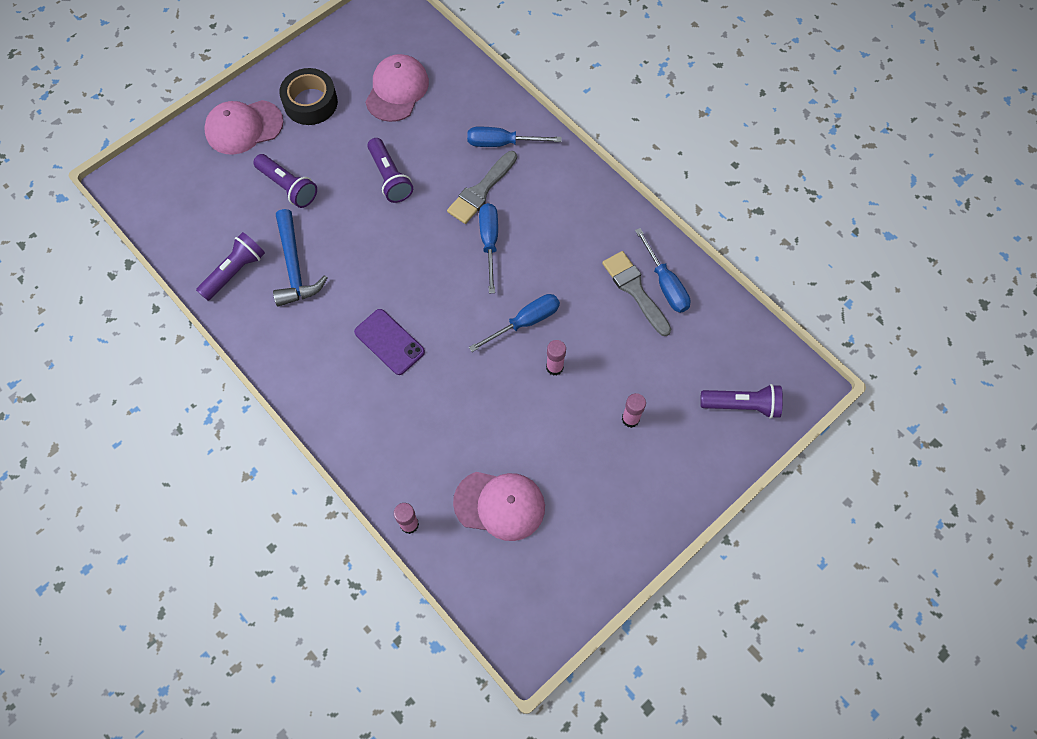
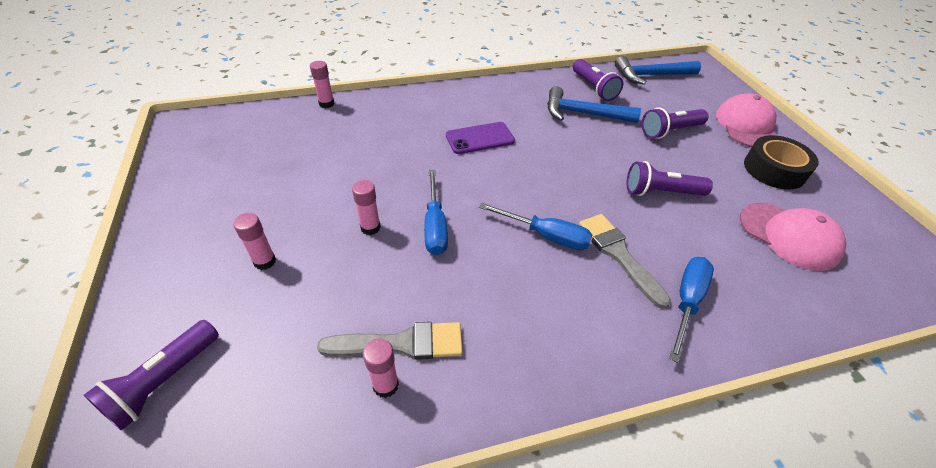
camera: 115 degrees right, 20 degrees down
(176, 223) = (651, 75): none -> blue hammer
(500, 505) = (289, 147): pink cap -> none
(665, 283) = (385, 385): blue screwdriver -> pink glue stick

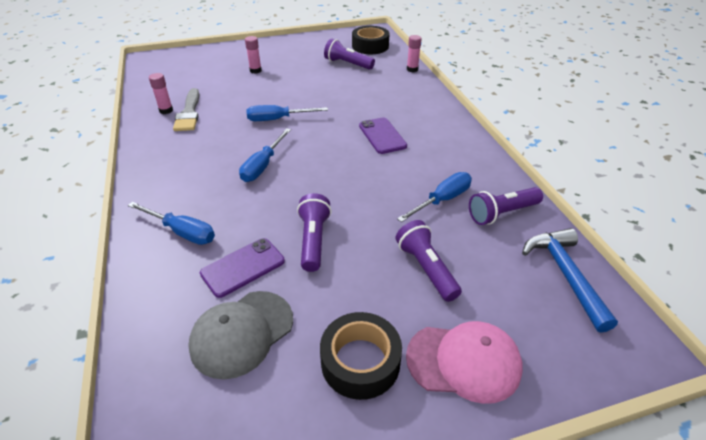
camera: 90 degrees right, 5 degrees down
(164, 381) = (190, 60): purple flashlight -> purple flashlight (347, 64)
(236, 131) = (370, 46): none -> black tape
(370, 227) = (278, 97): pink glue stick -> none
(583, 114) = (442, 200): blue hammer -> blue screwdriver
(619, 255) = (237, 201): grey brush -> none
(716, 241) = (243, 267): none -> purple phone
(789, 236) = (242, 333): pink cap -> grey cap

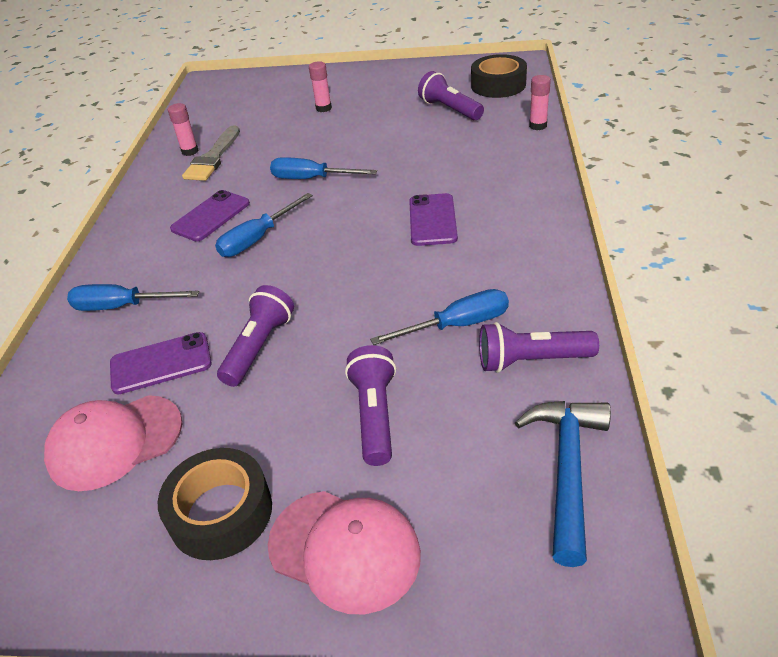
camera: 25 degrees right, 0 degrees up
(182, 232) = (122, 306): blue screwdriver -> blue screwdriver turned 135 degrees clockwise
(214, 155) = (210, 216): none -> purple phone
(242, 333) = (114, 442): grey cap -> pink cap

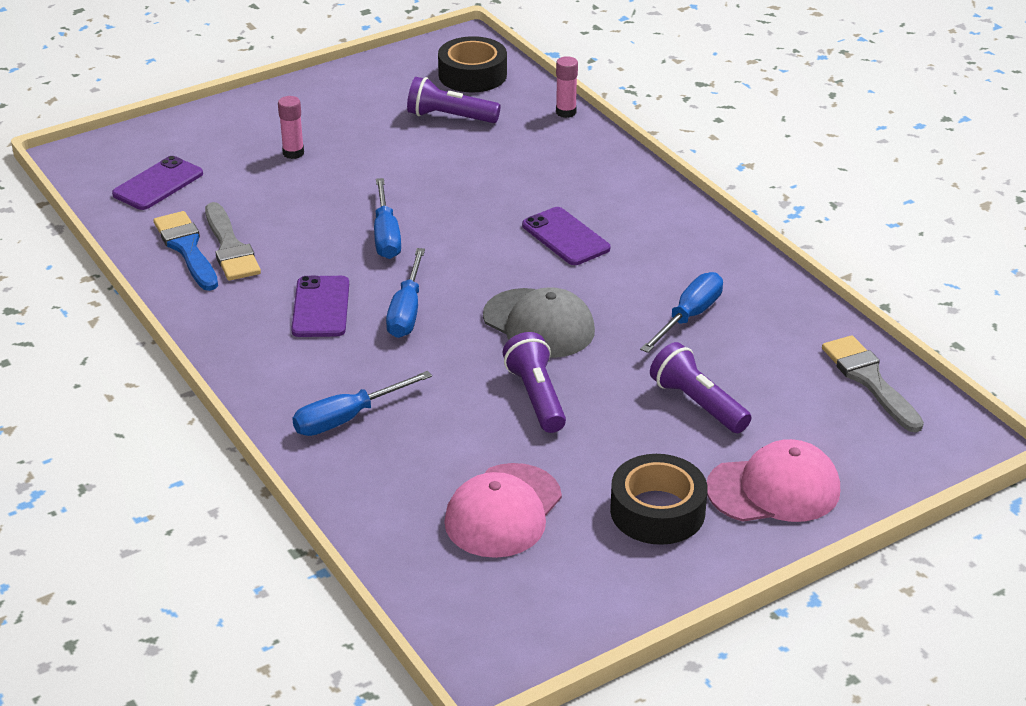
camera: 40 degrees left, 5 degrees down
(161, 363) = (460, 444): purple phone -> purple phone (158, 184)
(190, 151) = (187, 249): pink glue stick -> blue brush
(312, 179) = (386, 235): blue screwdriver -> blue screwdriver turned 75 degrees counterclockwise
(333, 284) = (539, 324): none -> grey cap
(531, 361) = (774, 321): purple flashlight -> none
(567, 470) = (870, 381): blue hammer -> grey brush

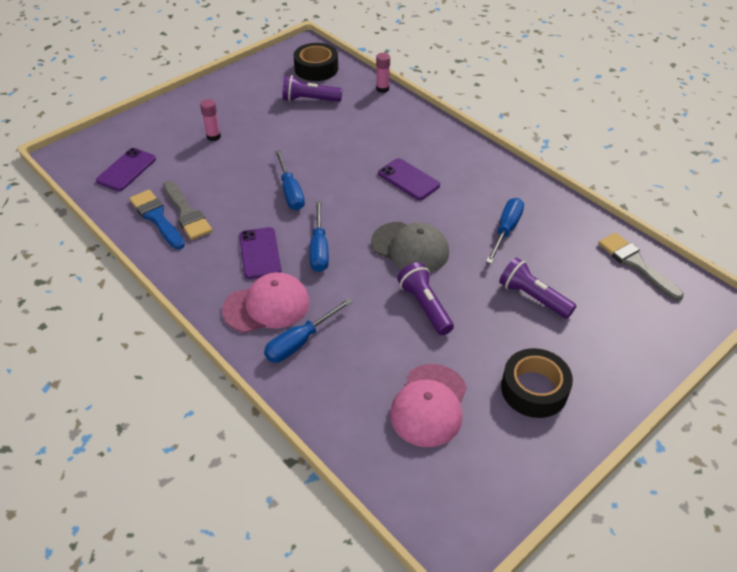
camera: 10 degrees left, 10 degrees up
(774, 489) = (605, 359): pink cap -> pink cap (267, 306)

